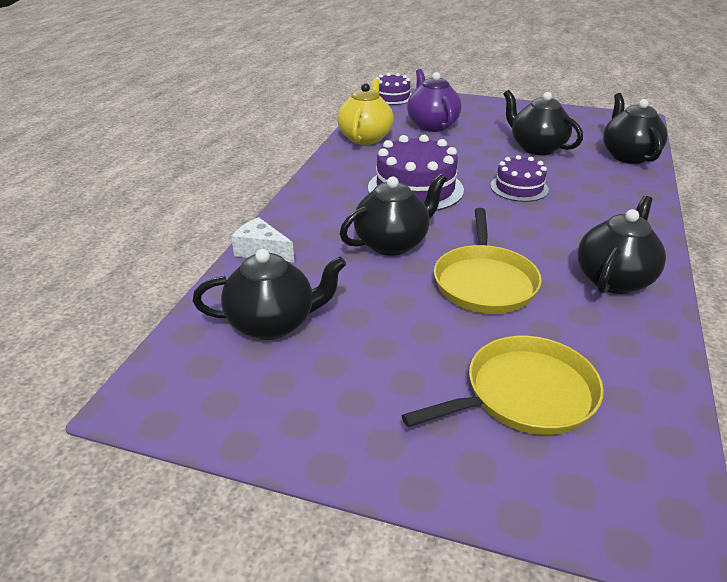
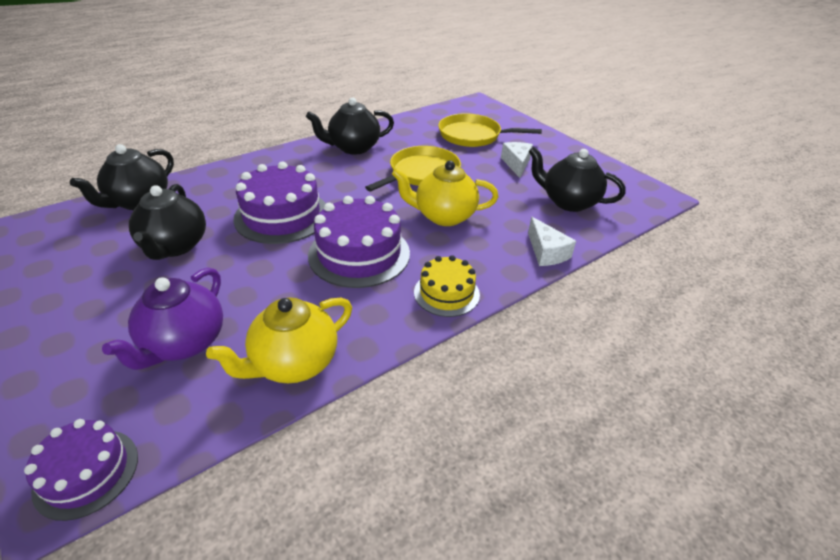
camera: 145 degrees left, 5 degrees up
(319, 192) = (446, 293): none -> yellow cake
(392, 243) = (443, 216): black teapot -> yellow teapot
(393, 361) = (516, 164): none -> white cheese
(519, 188) = (282, 215): purple cake -> purple cake, size x1.67

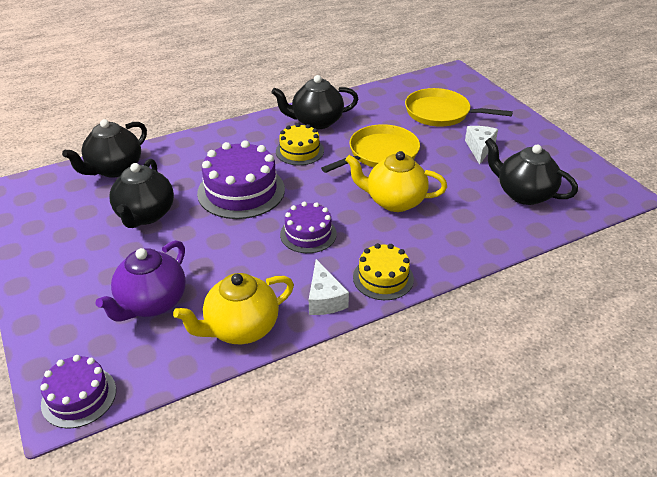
camera: 10 degrees right, 0 degrees up
(340, 175) = (299, 151): none -> yellow cake
(359, 254) = (308, 234): purple cake -> purple cake, size x0.60
(546, 252) = (487, 245): white cheese -> white cheese (324, 299)

